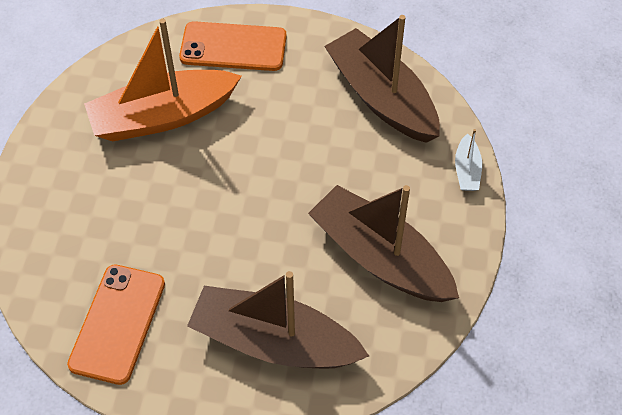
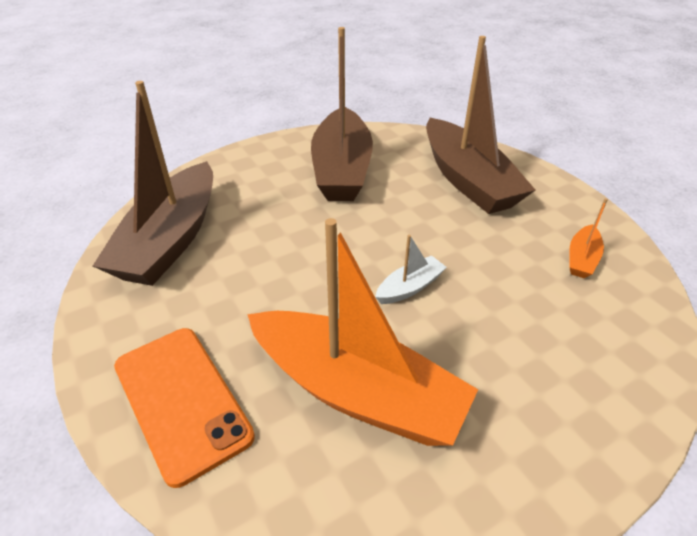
camera: 130 degrees left, 15 degrees down
(117, 323) = (582, 259): orange phone -> orange boat
(467, 170) = (216, 166): white boat -> white boat (410, 287)

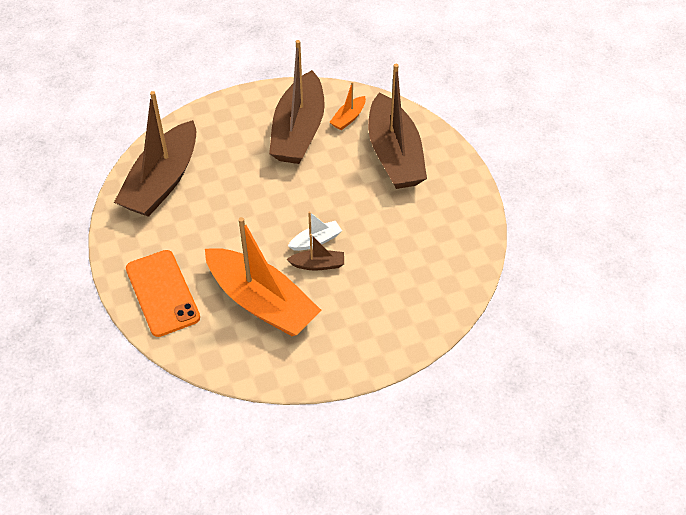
camera: 10 degrees right, 10 degrees up
(425, 319) = (318, 264): none -> brown boat
(582, 259) = (444, 235): orange boat -> orange boat (348, 118)

